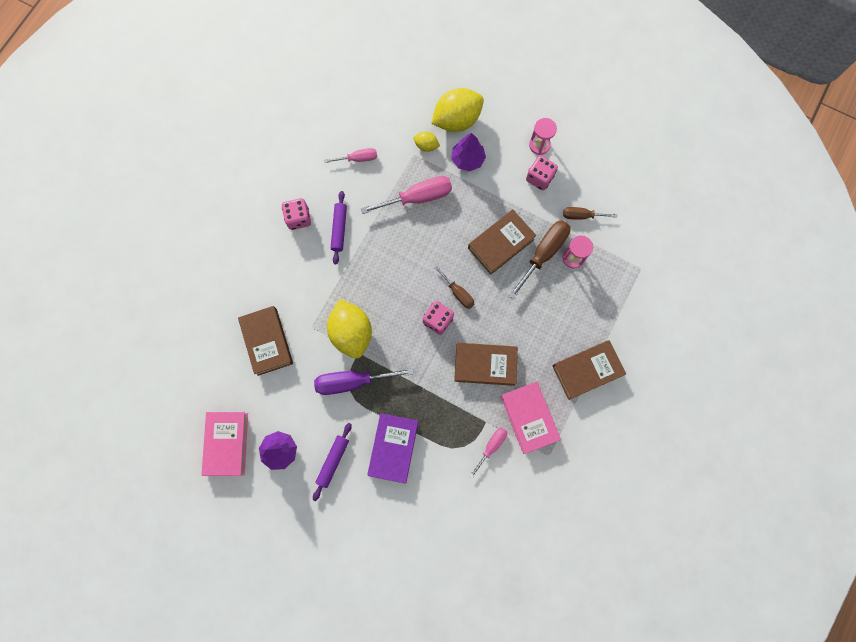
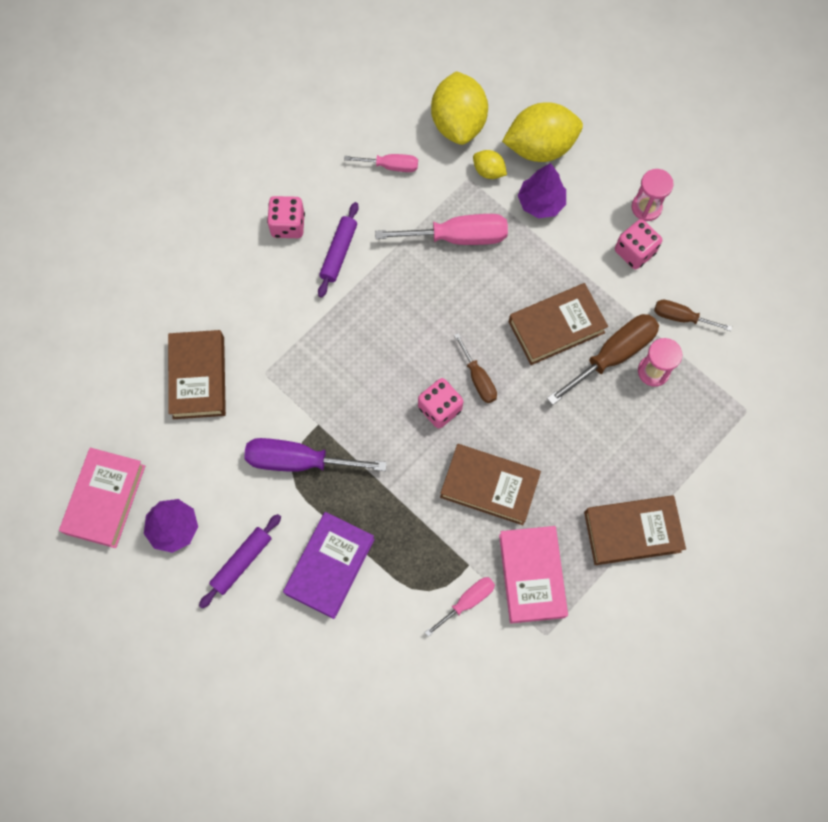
camera: 15 degrees right, 5 degrees down
(351, 333) = (316, 395): yellow lemon -> yellow lemon (458, 123)

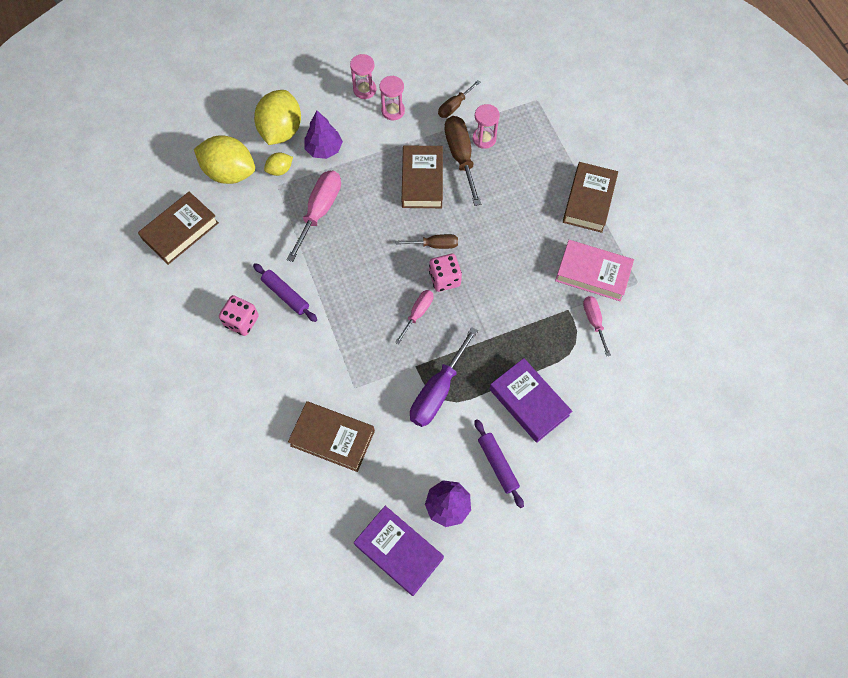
camera: 65 degrees left, 5 degrees down
(105, 499) = (399, 551): pink book -> purple book
(391, 166) = (236, 231): pink screwdriver -> pink screwdriver (418, 313)
(489, 486) = (517, 272): brown book -> brown book (180, 231)
(634, 252) = (393, 111): pink dice -> pink hourglass

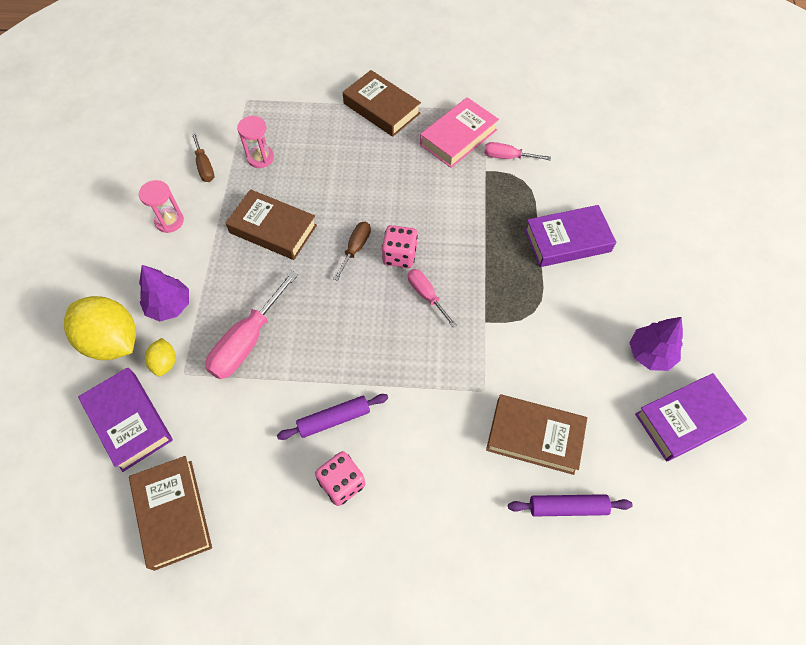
camera: 65 degrees left, 5 degrees down
(230, 173) = (129, 421): yellow lemon -> purple book
(320, 211) = (247, 341): pink screwdriver -> pink screwdriver turned 105 degrees counterclockwise
(332, 438) = (534, 436): brown book -> brown book turned 60 degrees clockwise
(364, 90) = (122, 236): pink hourglass -> none
(437, 391) = (522, 313): purple screwdriver -> none
(461, 157) = (267, 185): brown screwdriver -> none
(497, 464) = (622, 292): purple rolling pin -> purple rolling pin (567, 507)

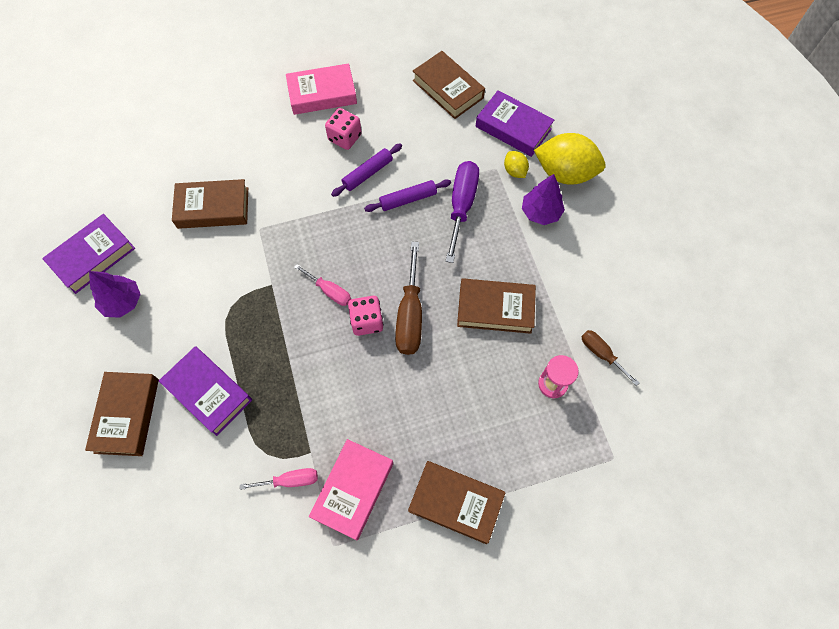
camera: 160 degrees right, 5 degrees up
(169, 221) = (593, 284): pink hourglass -> none
(247, 341) = (461, 206): pink screwdriver -> purple screwdriver
(346, 572) = (322, 94): none -> pink book
(355, 248) = (410, 315): brown screwdriver -> brown screwdriver, size x1.73
(567, 240) = (208, 392): purple book -> purple book turned 75 degrees clockwise
(567, 507) = (182, 170): purple rolling pin -> purple rolling pin (408, 199)
(646, 244) = (127, 415): none -> brown book

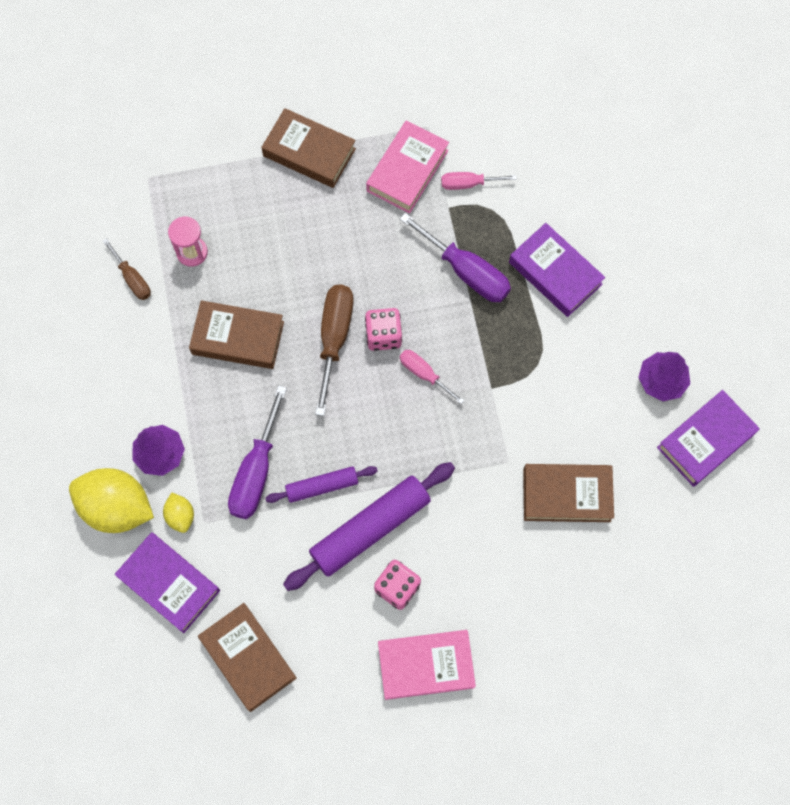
camera: 175 degrees left, 5 degrees up
(127, 415) = (638, 257): brown book -> none
(292, 387) = (466, 271): none -> purple screwdriver
(368, 173) = (370, 528): purple rolling pin -> purple rolling pin, size x1.78

